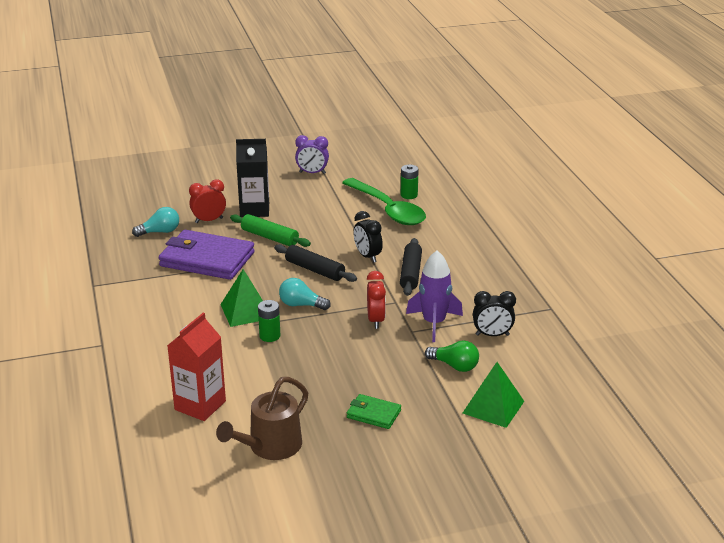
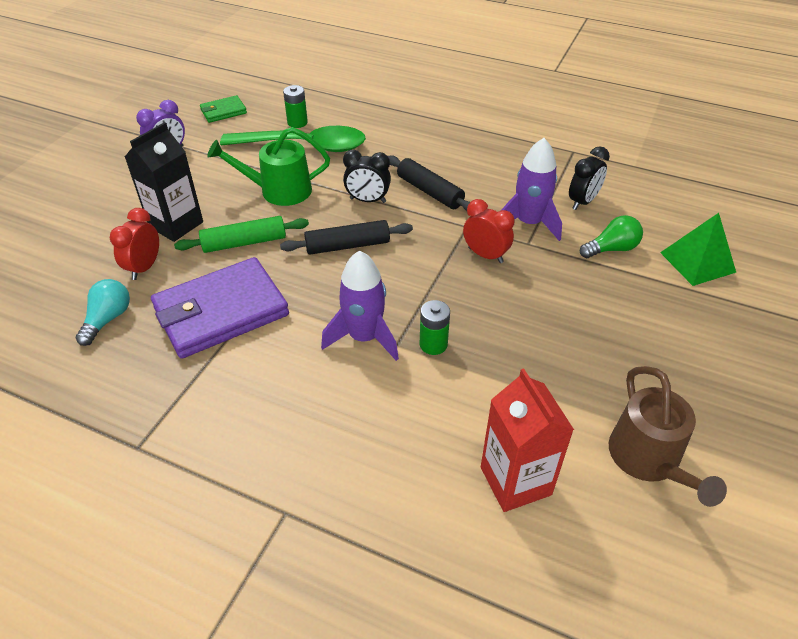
camera: 50 degrees left, 15 degrees up
(245, 311) = (364, 337): green pyramid -> purple rocket
(301, 305) = (400, 289): turquoise light bulb -> none
(331, 224) = (279, 191): none -> green watering can
(373, 414) = (648, 344): green wallet -> green wallet (223, 111)

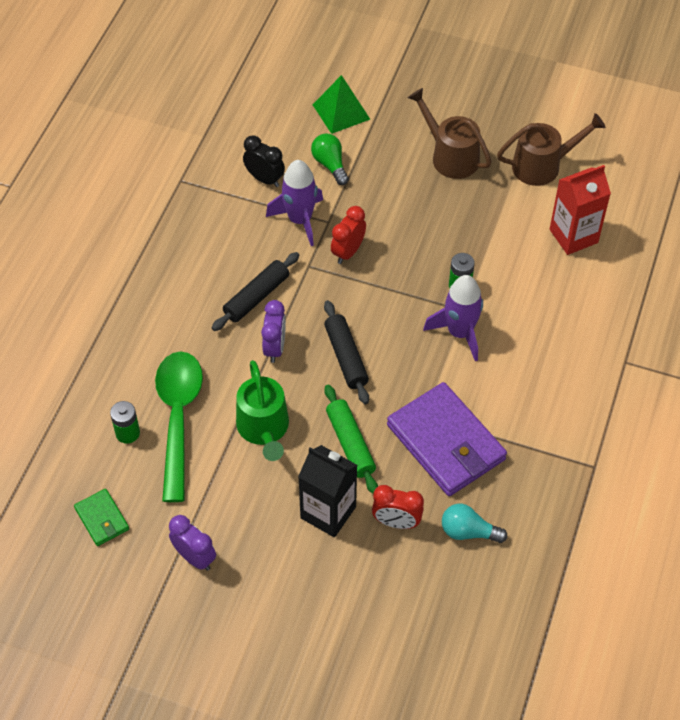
camera: 95 degrees left, 10 degrees up
(367, 200) = (274, 348): black clock -> purple clock
(646, 356) = (450, 156): none -> brown watering can

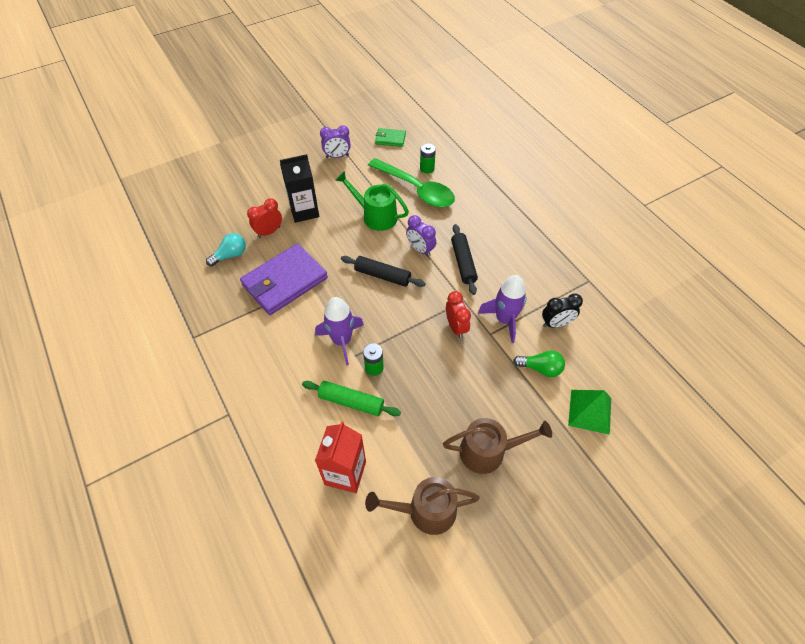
camera: 130 degrees right, 0 degrees up
(350, 444) = (329, 242): green rolling pin -> green rolling pin (351, 401)
(445, 443) = (284, 281): purple wallet -> purple wallet turned 45 degrees counterclockwise
(542, 166) = (425, 511): brown watering can -> brown watering can turned 60 degrees clockwise

